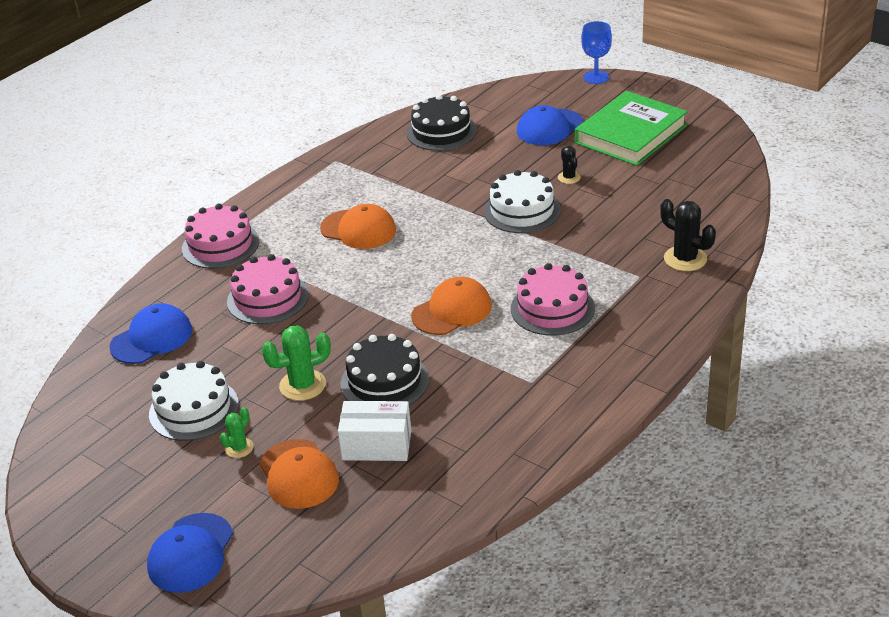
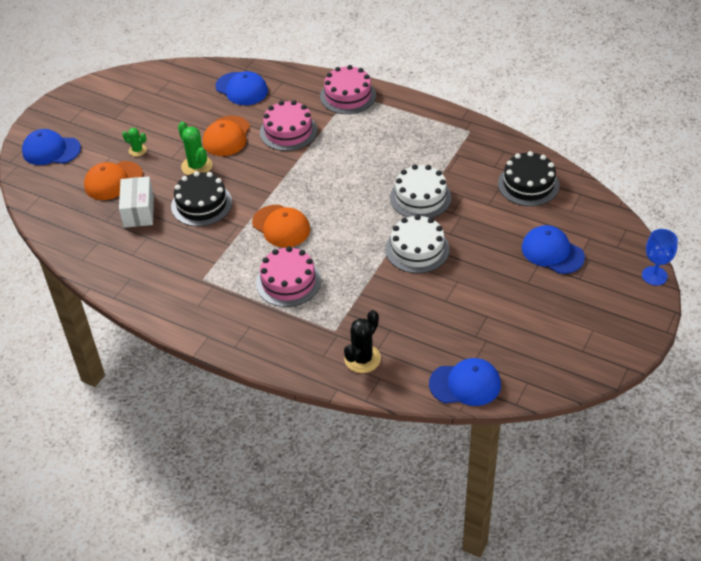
camera: 80 degrees right, 10 degrees up
(194, 409) = (173, 123): white cake -> white cake (420, 197)
(358, 229) = (377, 160): orange cap -> orange cap (226, 136)
(569, 177) = (472, 273): black cactus -> none
(630, 134) = (554, 309): green book -> none
(727, 195) = (465, 384): none -> blue cap

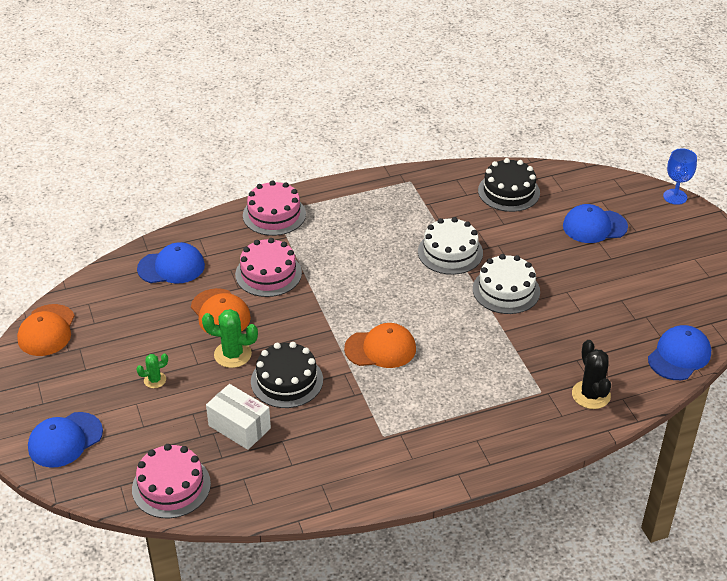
camera: 50 degrees left, 5 degrees down
(113, 181) = (173, 420): orange cap -> orange cap (47, 330)
(288, 282) = (452, 384): pink cake -> pink cake (171, 486)

